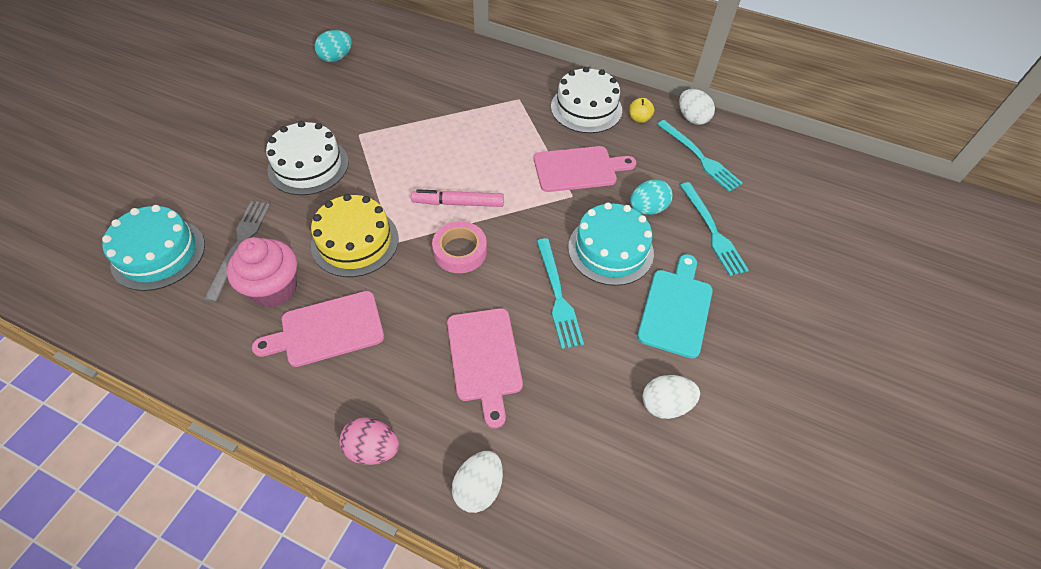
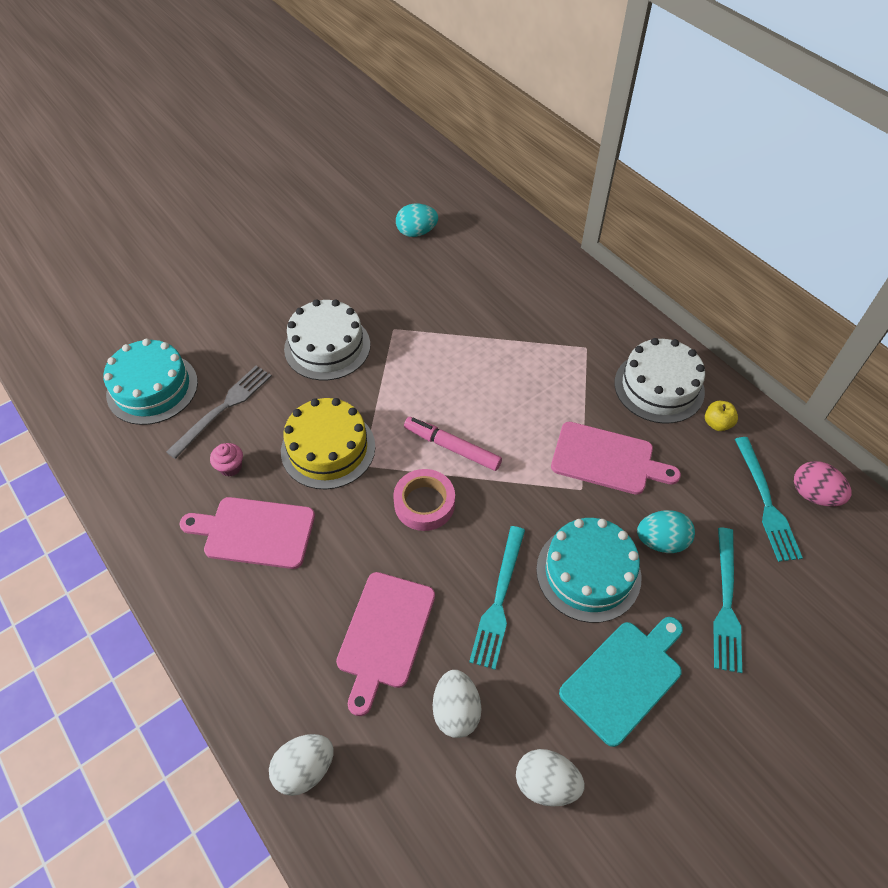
camera: 30 degrees right, 0 degrees up
(274, 288) = (230, 467): pink cupcake -> pink cupcake, size x0.48
(373, 449) = (231, 675): pink egg -> pink egg (813, 494)
(692, 118) = (786, 448): white egg -> white egg (456, 710)

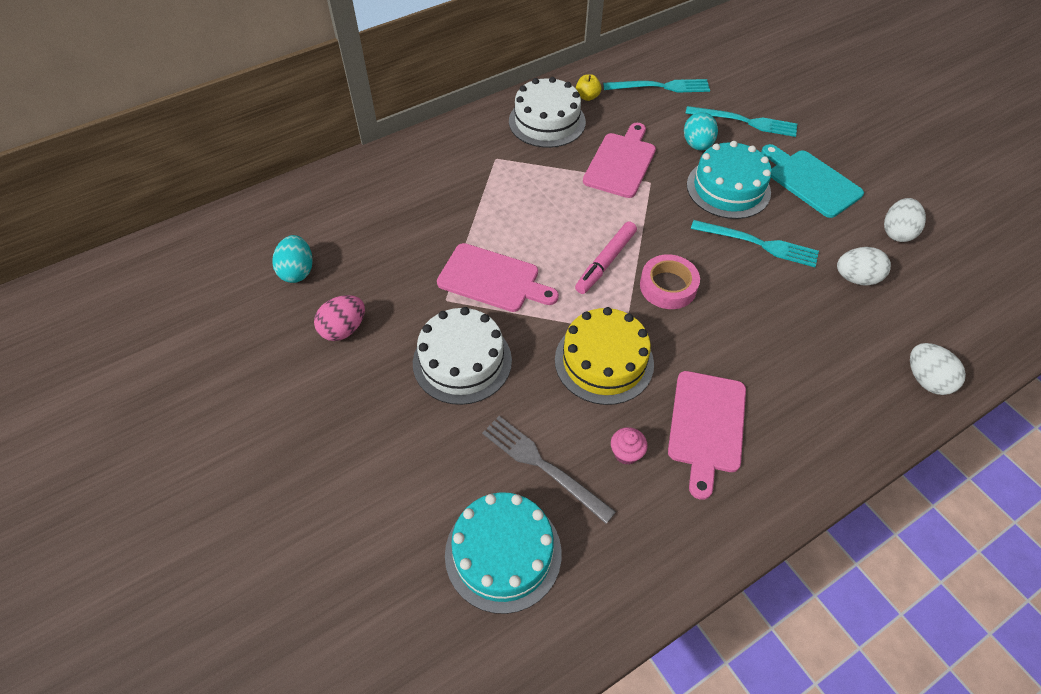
camera: 85 degrees left, 0 degrees up
(384, 634) = (800, 321): pink cutting board -> pink cutting board (492, 279)
(813, 494) = (653, 64): pink egg -> pink egg (344, 329)

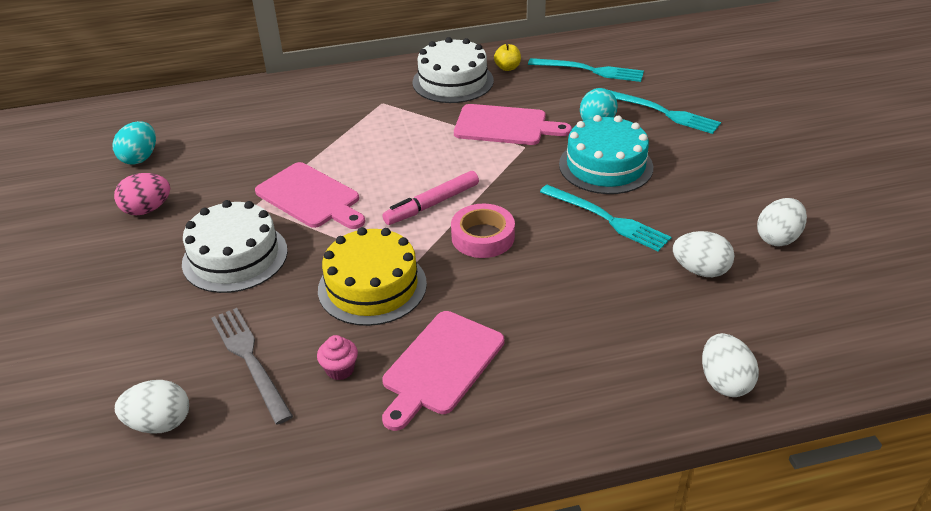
camera: 20 degrees right, 15 degrees down
(503, 553) = (160, 423): turquoise cake -> white egg
(621, 163) = (505, 126): pink cutting board -> pink cutting board turned 60 degrees clockwise
(811, 181) = (704, 175): turquoise cutting board -> none

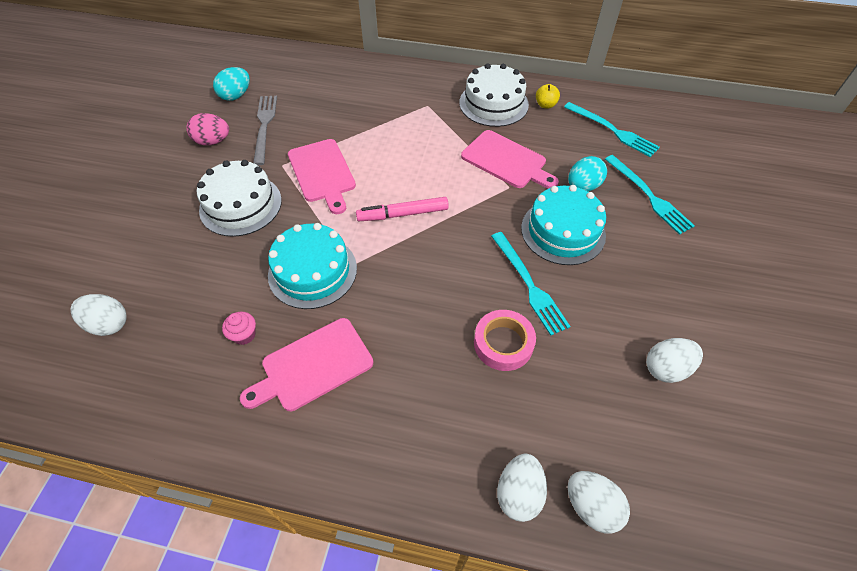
camera: 25 degrees right, 15 degrees up
(250, 360) = (194, 298): grey fork -> grey fork (264, 126)
(372, 286) = (312, 271): yellow cake -> turquoise cake
(483, 237) = (420, 260): pink tape -> pink tape (503, 343)
(700, 270) = (573, 371): white egg -> white egg (591, 506)

